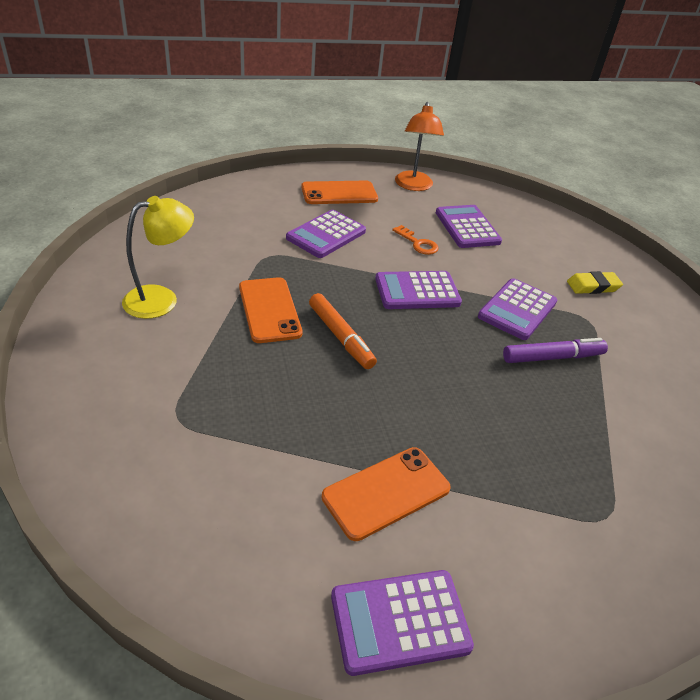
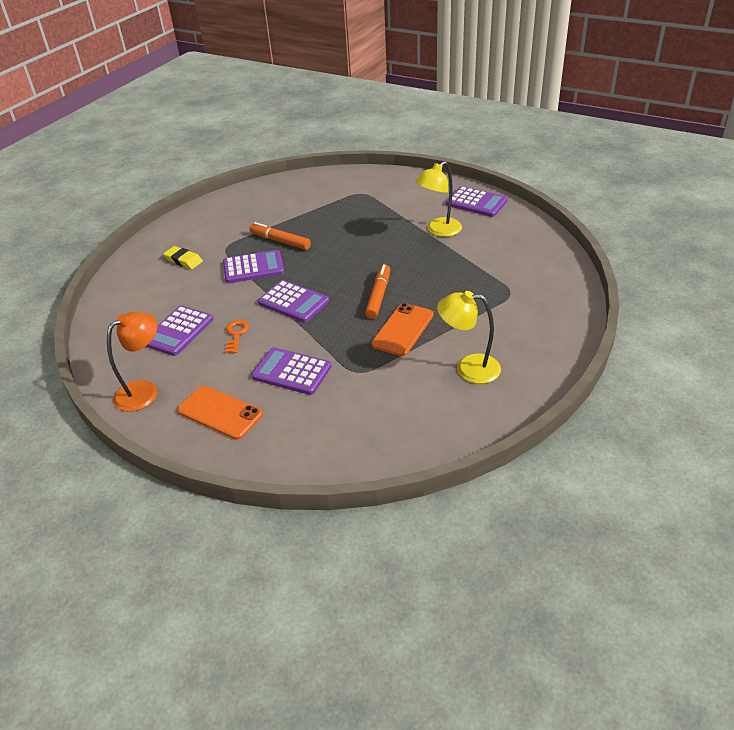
camera: 130 degrees left, 0 degrees up
(326, 235) = (291, 372): purple calculator -> purple calculator turned 150 degrees counterclockwise
(386, 493) = (439, 231): orange phone -> yellow lamp
(552, 357) = (280, 241): purple marker -> orange marker

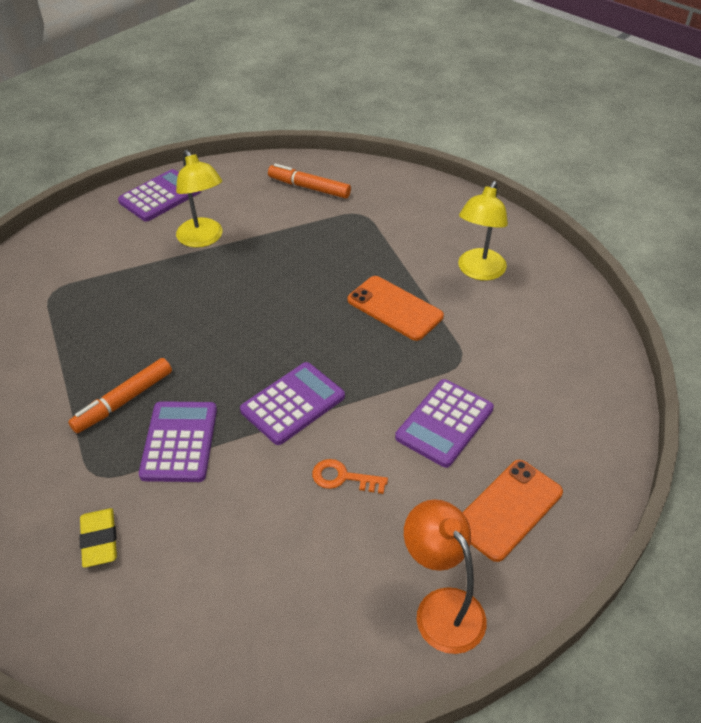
camera: 80 degrees left, 5 degrees up
(178, 331) = (307, 555): purple calculator -> none
(183, 260) = (99, 540): yellow eraser -> yellow eraser turned 60 degrees counterclockwise
(378, 296) = (318, 317): orange marker -> orange marker (309, 187)

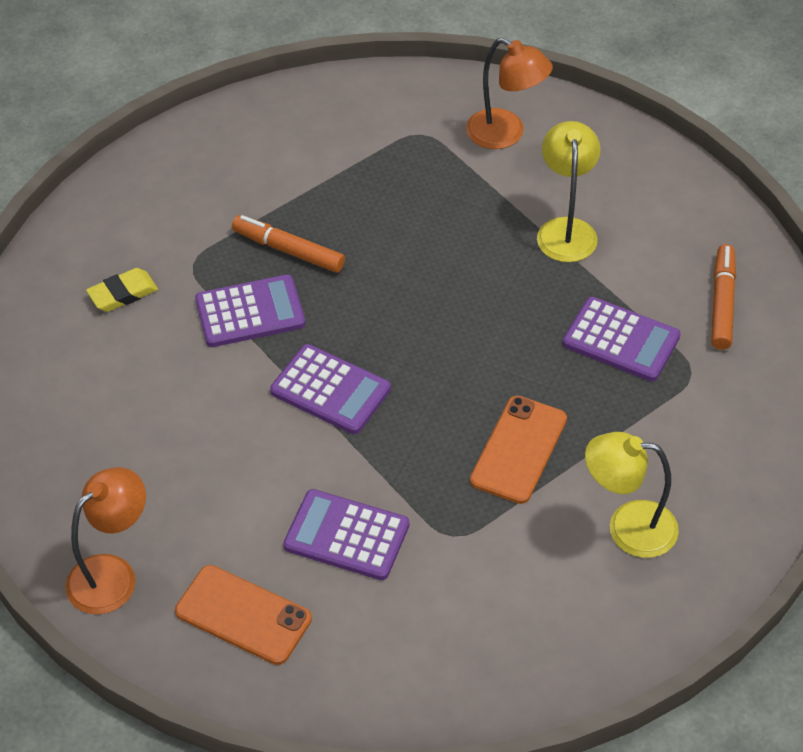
camera: 75 degrees right, 5 degrees up
(88, 247) = (506, 134): none -> orange lamp
(160, 196) = (628, 162): purple calculator -> purple calculator (621, 340)
(203, 239) = (566, 229): yellow lamp -> yellow lamp turned 135 degrees clockwise
(343, 478) = (244, 459): orange key -> none

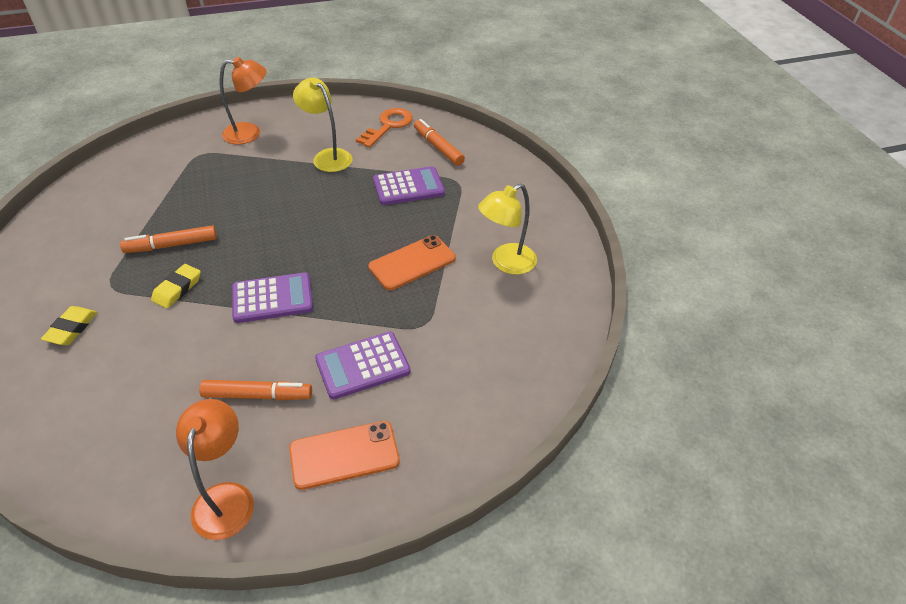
camera: 45 degrees left, 5 degrees down
(222, 493) = (257, 395): none -> orange marker
(250, 312) = (177, 289): purple calculator -> yellow eraser
(519, 450) = (412, 263): orange phone -> orange phone turned 75 degrees clockwise
(690, 227) = (388, 126): none -> orange key

